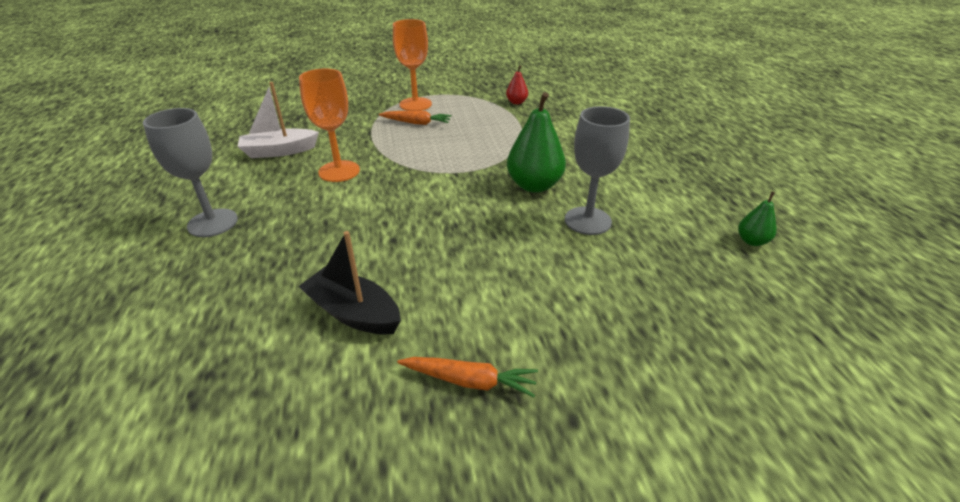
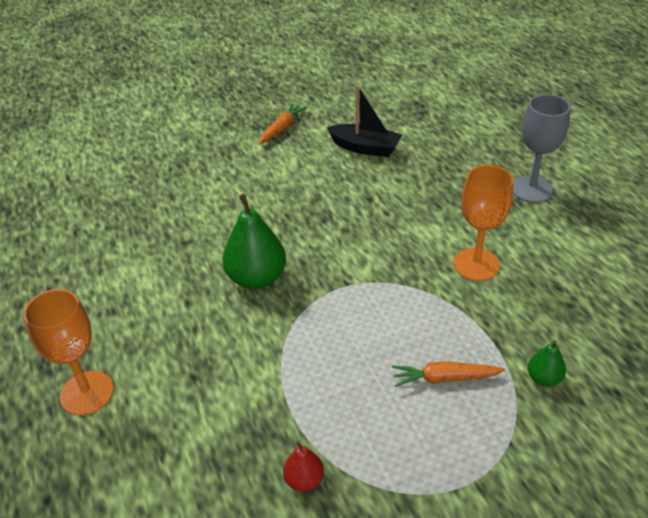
camera: 170 degrees right, 5 degrees up
(279, 151) = (574, 284): white boat -> none
(415, 104) = (478, 437): orange goblet -> orange goblet (87, 393)
(469, 381) = (281, 129): orange carrot -> orange carrot turned 120 degrees clockwise
(587, 221) = (204, 242): grey goblet -> none
(752, 241) = (62, 244): green pear -> green pear (543, 378)

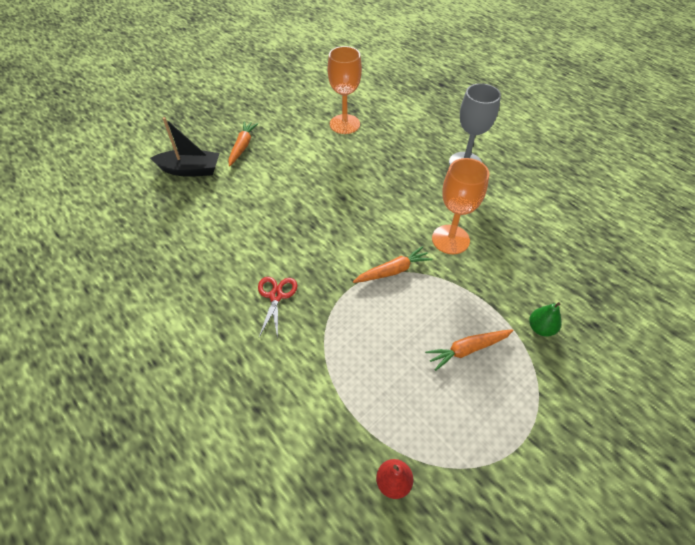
camera: 20 degrees left, 10 degrees up
(87, 393) = (160, 457): orange goblet -> orange goblet (344, 124)
(256, 278) = (276, 296): green pear -> red scissors
(365, 148) = (321, 151): black boat -> black boat (190, 170)
(393, 282) = (392, 271): none -> orange carrot

